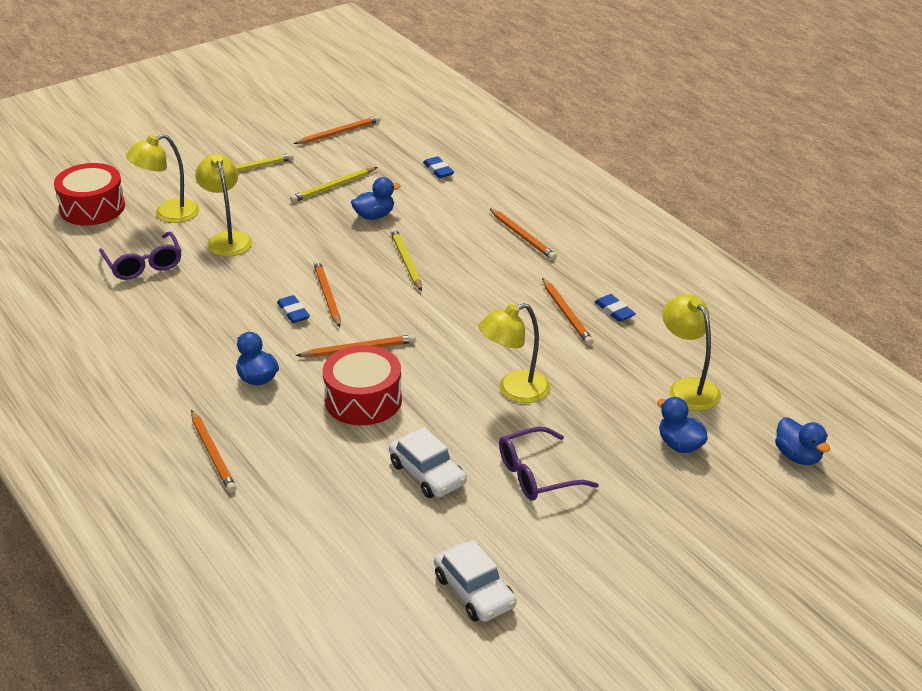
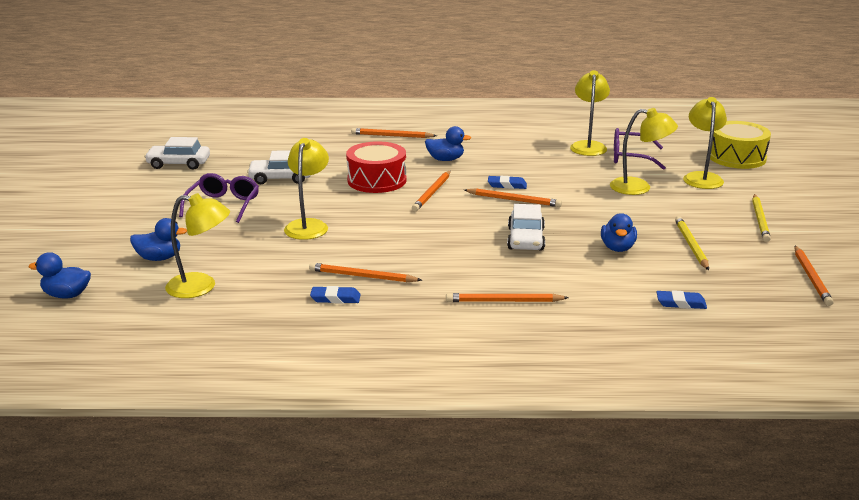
camera: 125 degrees right, 10 degrees down
(92, 208) = (737, 157): red drum -> yellow drum
(128, 299) = (588, 146): none -> yellow lamp
(406, 262) = (525, 239): yellow pencil -> white car

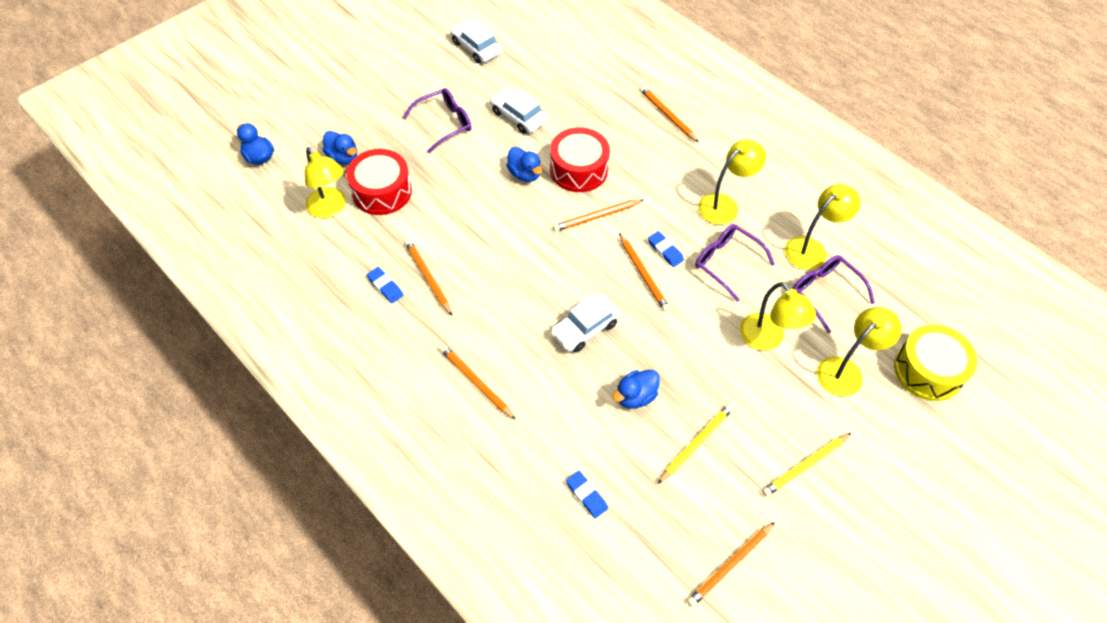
camera: 45 degrees right, 30 degrees up
(233, 257) = (382, 191): none -> red drum
(308, 225) = (466, 191): yellow lamp -> yellow lamp (724, 205)
(445, 159) = (665, 180): blue duck -> blue duck (525, 174)
(553, 172) = (726, 262): none -> purple glasses

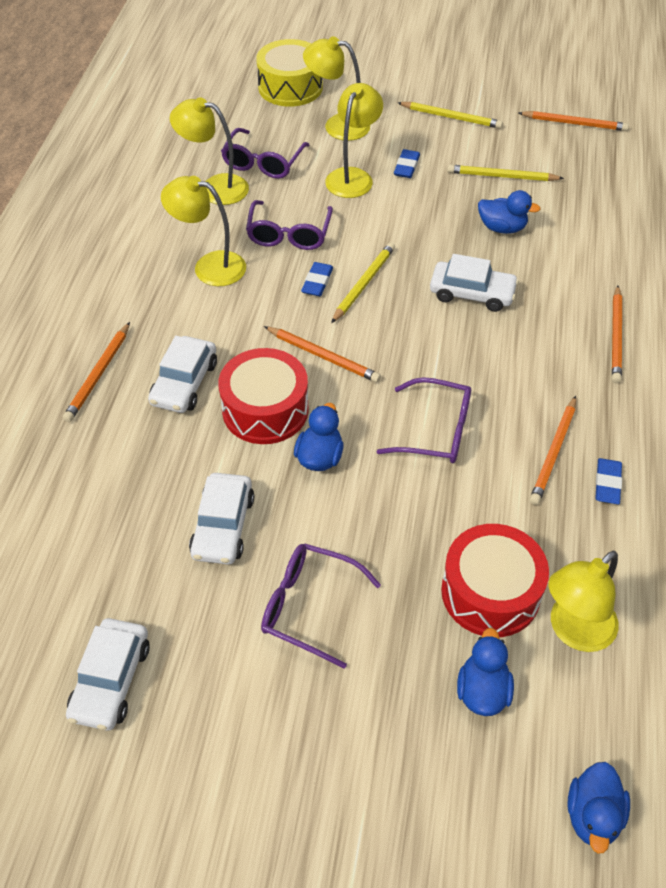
camera: 125 degrees left, 5 degrees down
(330, 209) = (574, 631): yellow lamp -> yellow lamp turned 150 degrees counterclockwise
(494, 234) = (436, 431): none -> purple glasses
(586, 495) = (621, 214): blue eraser -> blue eraser (406, 167)
(629, 146) = (184, 383): none -> white car
(643, 274) = (363, 284): orange pencil -> yellow pencil

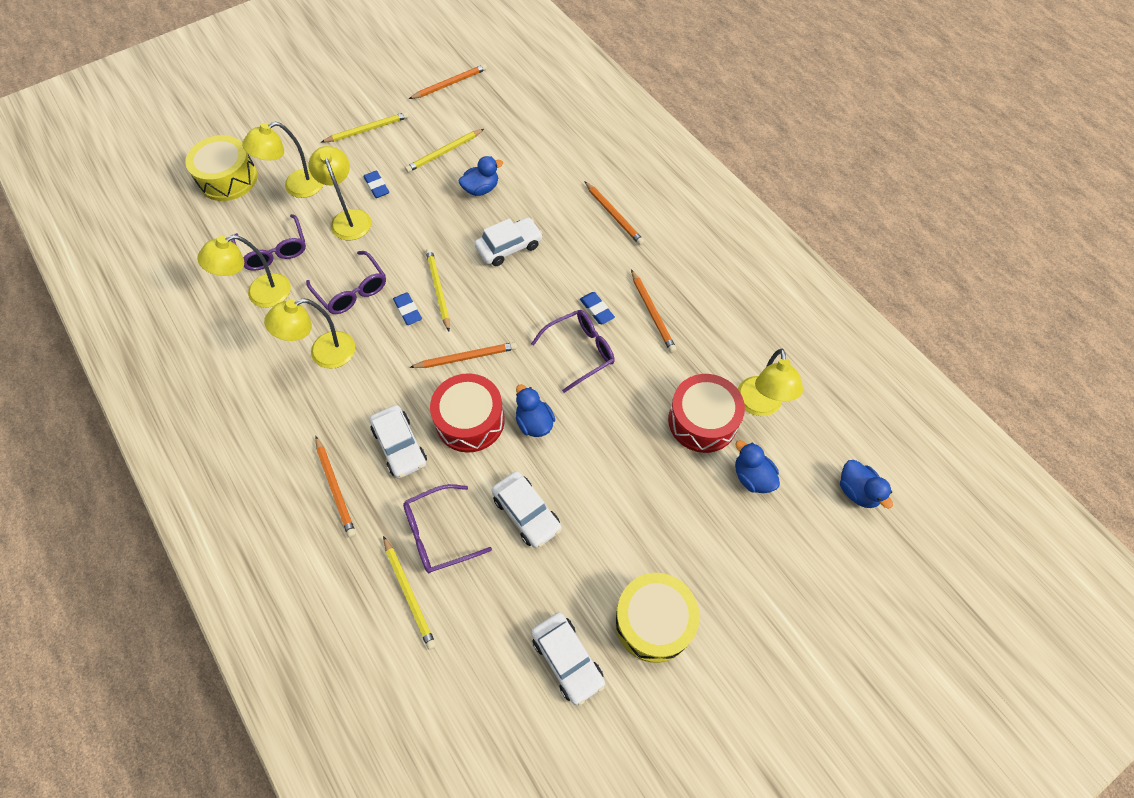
camera: 45 degrees left, 10 degrees up
(55, 503) = (409, 593): none -> yellow pencil
(223, 726) = (653, 621): none -> yellow drum
(309, 606) = (624, 514): purple glasses -> purple glasses (438, 534)
(607, 483) = (695, 309): blue eraser -> blue eraser (596, 310)

